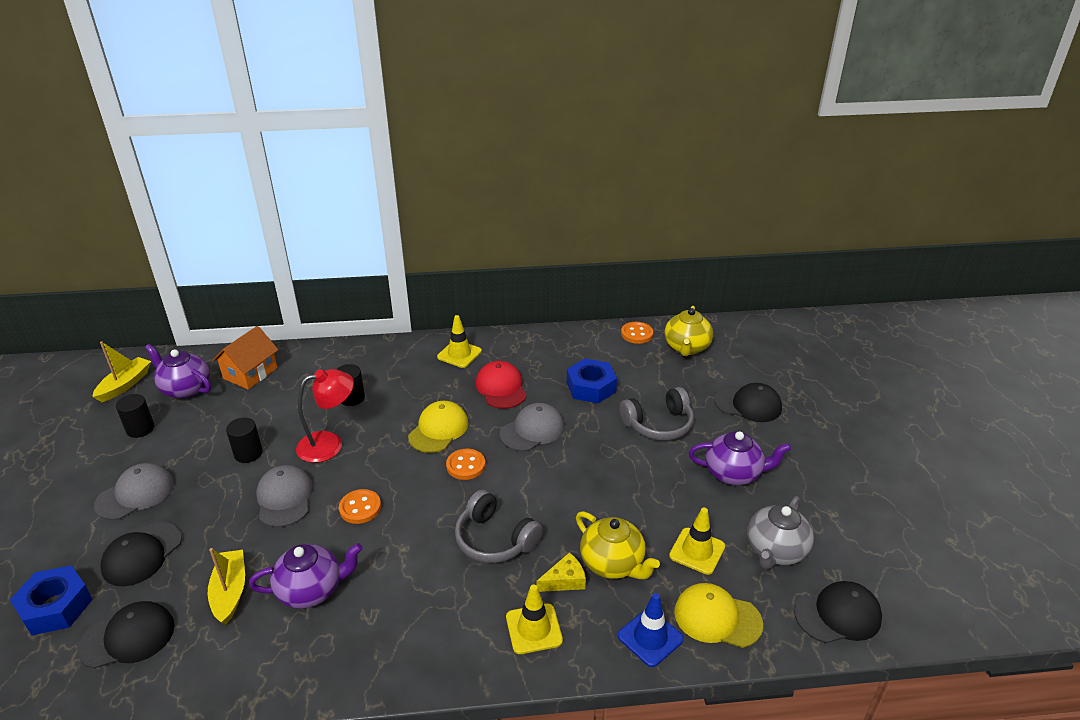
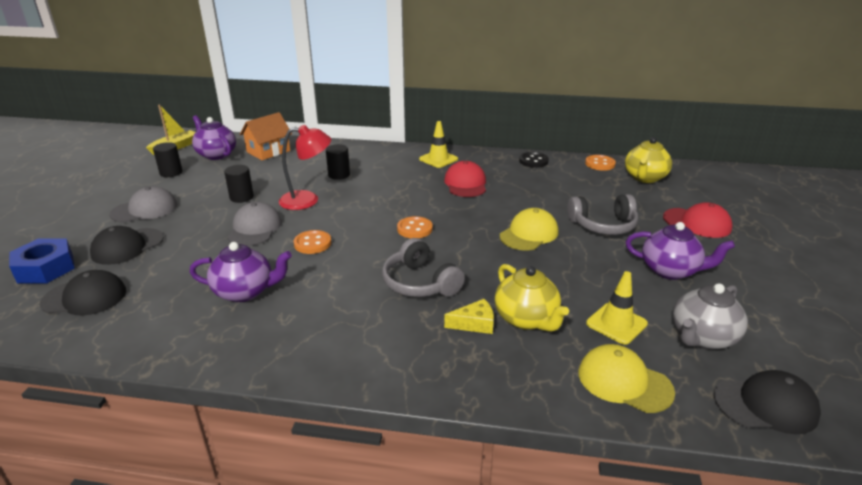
camera: 15 degrees right, 5 degrees down
(230, 592) = (179, 281): yellow boat -> none
(438, 430) = (401, 203): yellow cap -> yellow cap (529, 234)
(532, 430) = (483, 214): grey cap -> none
(534, 629) = (431, 356): yellow traffic cone -> none
(565, 341) = (533, 161): none -> black button
(591, 387) = (546, 193): blue nut -> none
(650, 637) = (547, 385): blue traffic cone -> none
(748, 404) = (697, 223): black cap -> red cap

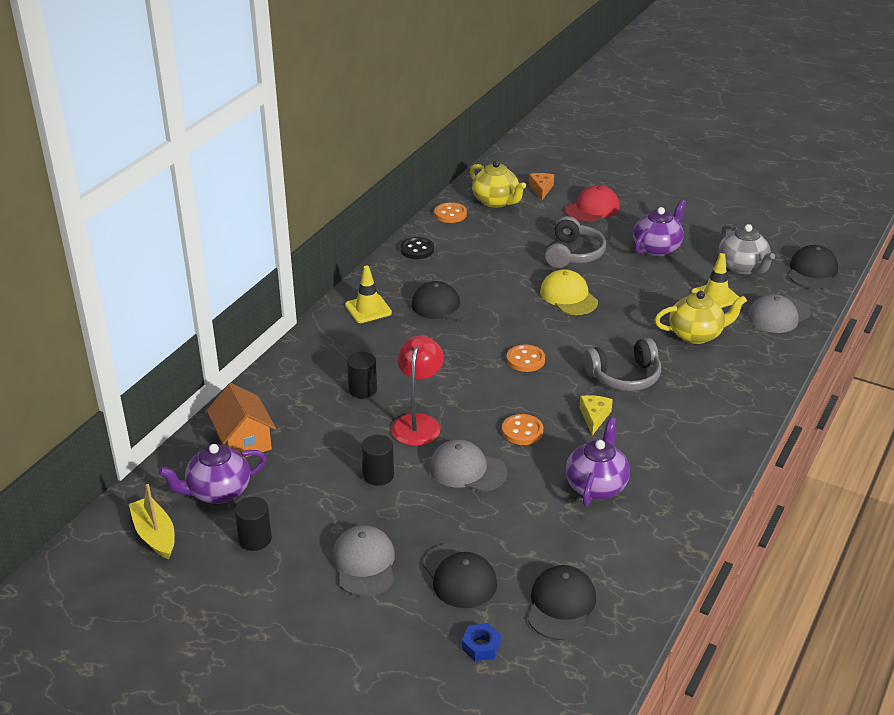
camera: 70 degrees left, 5 degrees up
(46, 268) = (481, 646): blue nut -> blue nut, size x0.54
(465, 184) = (444, 306): red cap -> black cap
(474, 324) = (693, 361): yellow cheese -> yellow cheese (594, 417)
(624, 382) = (778, 315): yellow cap -> grey cap
(694, 193) = (541, 189): none -> orange cheese

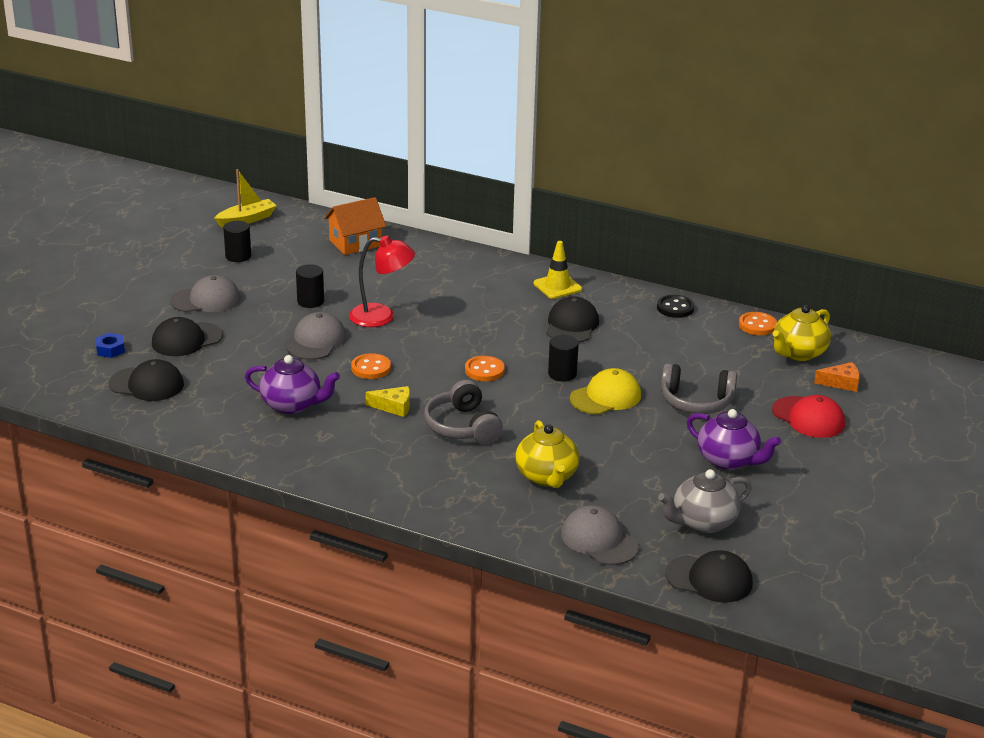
camera: 85 degrees right, 5 degrees down
(218, 492) = (293, 238): purple teapot -> none
(363, 389) = (428, 289): black cylinder -> black cylinder (562, 374)
(715, 296) = (630, 496): yellow traffic cone -> none

